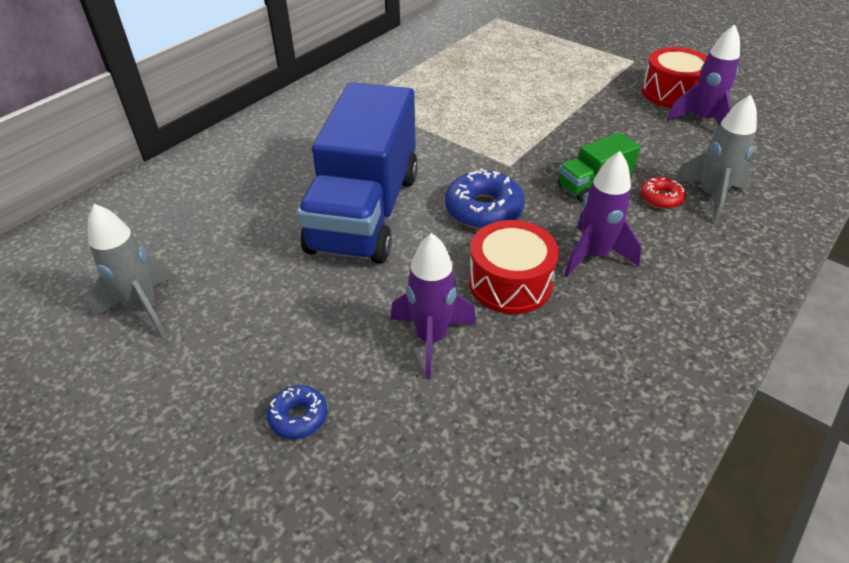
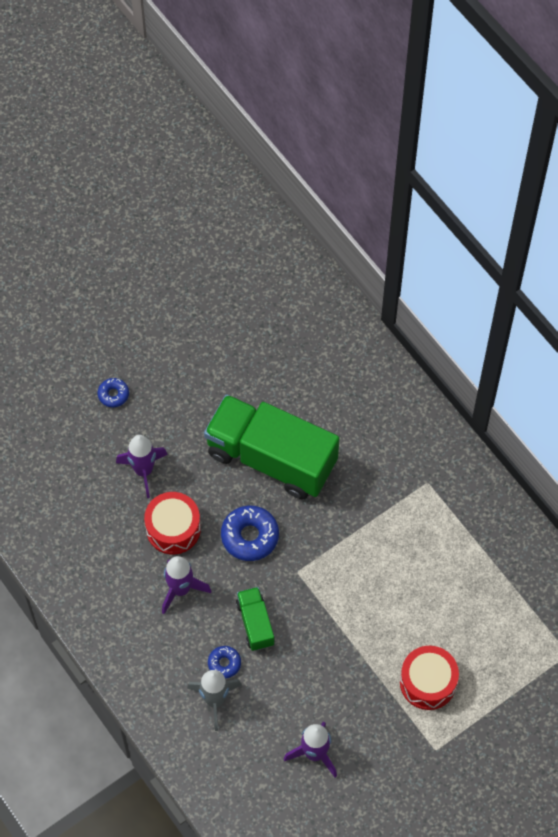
camera: 105 degrees right, 20 degrees up
(143, 308) = (218, 322): grey rocket -> none
(365, 212) = (271, 458): blue truck -> green truck
(661, 198) = (224, 663): red donut -> blue donut
(672, 93) = (366, 753): red drum -> red drum (428, 682)

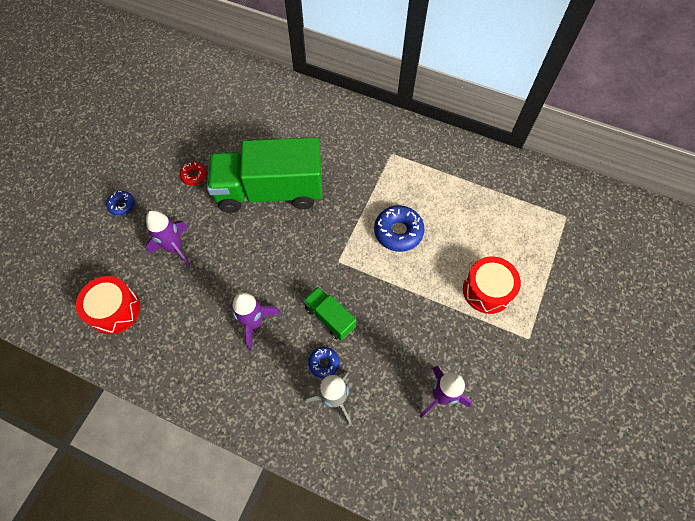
camera: 30 degrees left, 0 degrees up
(173, 528) = (222, 279): red drum -> red drum (114, 310)
(202, 398) = (194, 175): none -> red donut
(250, 536) = (286, 254): blue donut -> blue donut (398, 232)

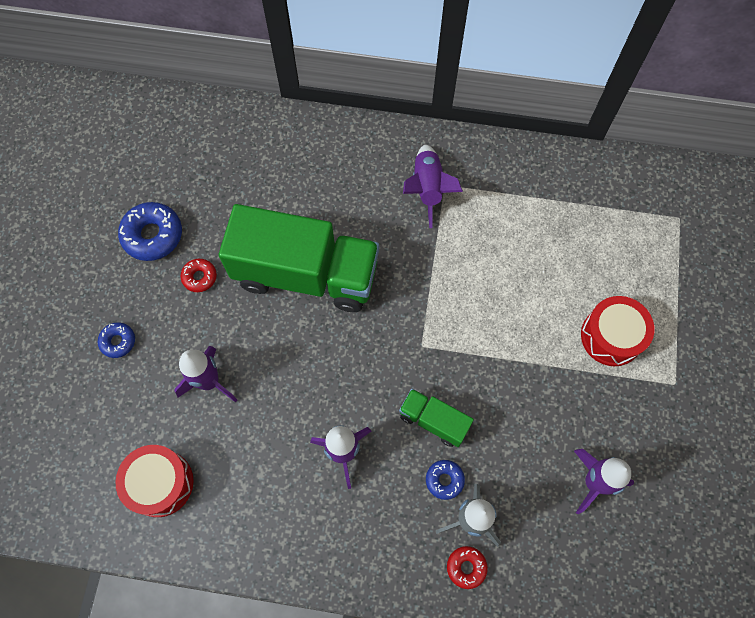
camera: 15 degrees left, 5 degrees up
(270, 191) = (306, 274): green truck -> green truck turned 150 degrees counterclockwise
(319, 434) = (466, 567): none -> red donut
(378, 153) = (427, 189): none -> purple rocket
(398, 232) = (484, 288): blue donut -> blue donut (153, 235)

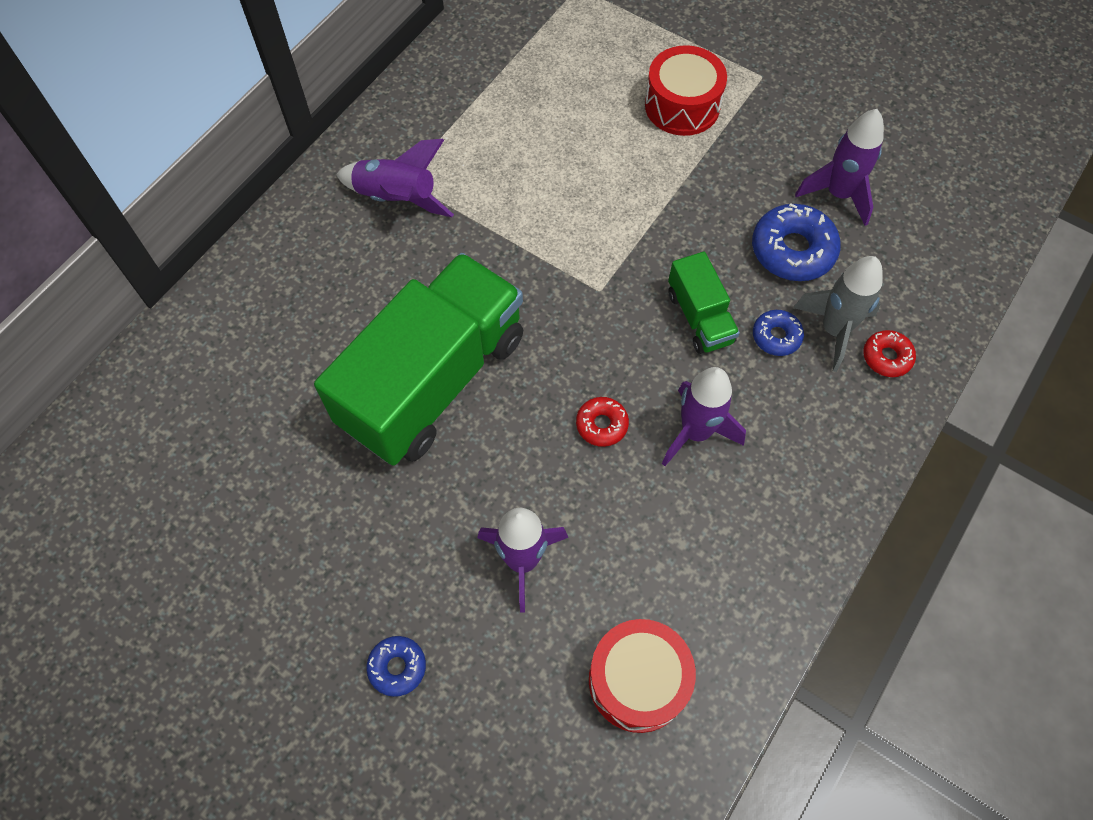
camera: 65 degrees left, 5 degrees down
(153, 235) = (257, 557): blue donut -> blue donut (792, 250)
(199, 277) = (360, 516): red donut -> red donut (601, 424)
(433, 421) = (699, 317): green truck -> green truck turned 75 degrees counterclockwise

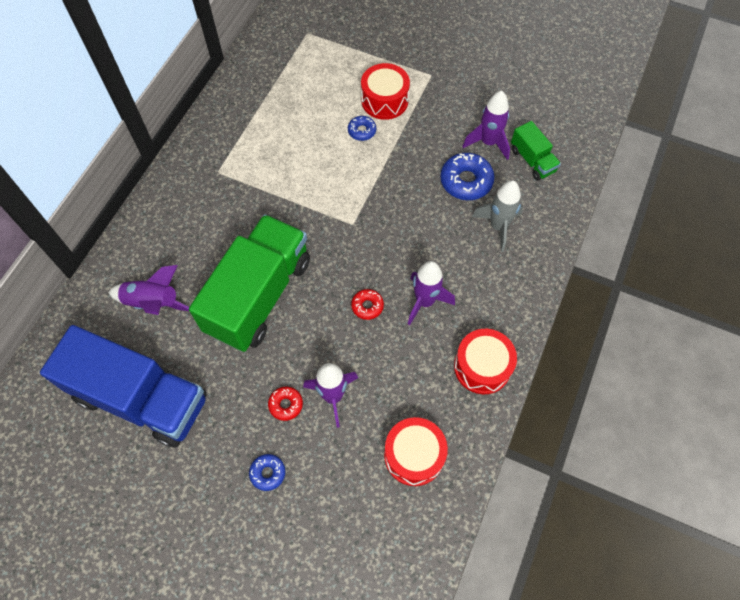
camera: 10 degrees left, 0 degrees up
(222, 512) = (141, 398): none -> blue truck
(397, 198) = (216, 185): purple rocket -> purple rocket (153, 303)
(699, 317) = (416, 231): green truck -> green truck (532, 160)
(773, 554) = (482, 367): none -> red drum
(776, 336) = (464, 236): blue donut -> blue donut (362, 131)
(886, 357) = (531, 238): red donut -> red donut (286, 405)

